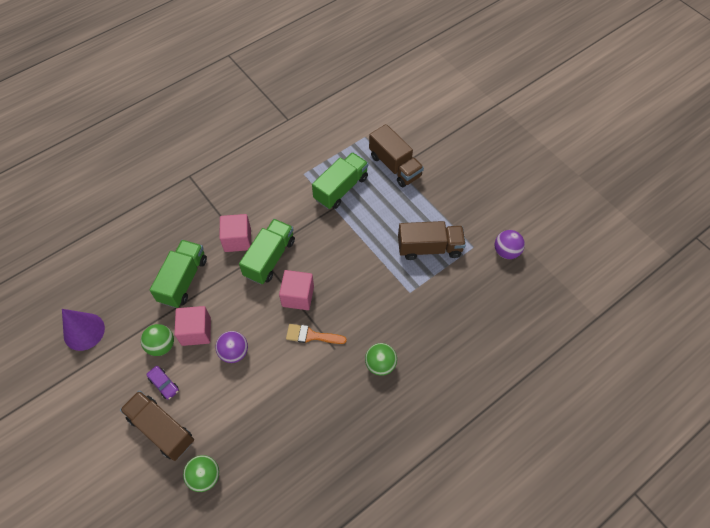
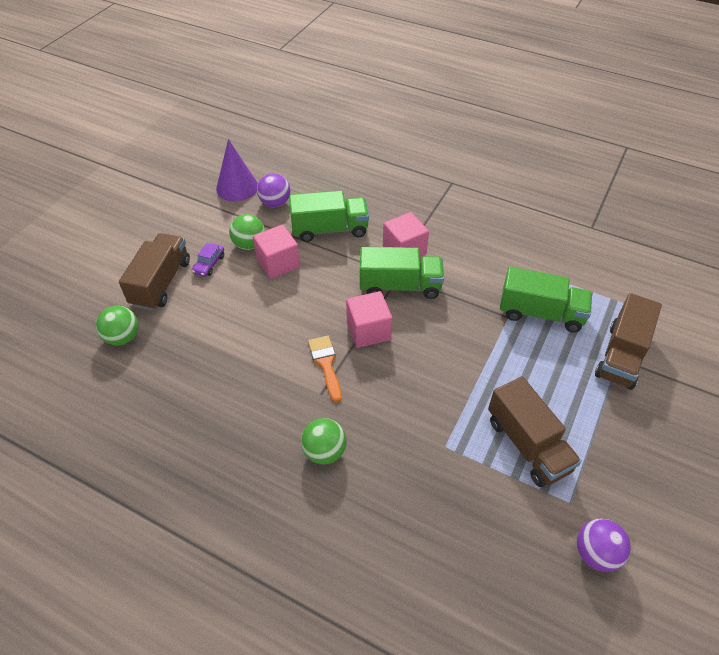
camera: 65 degrees right, 10 degrees down
(234, 352) = (270, 303): purple ball -> purple ball (275, 203)

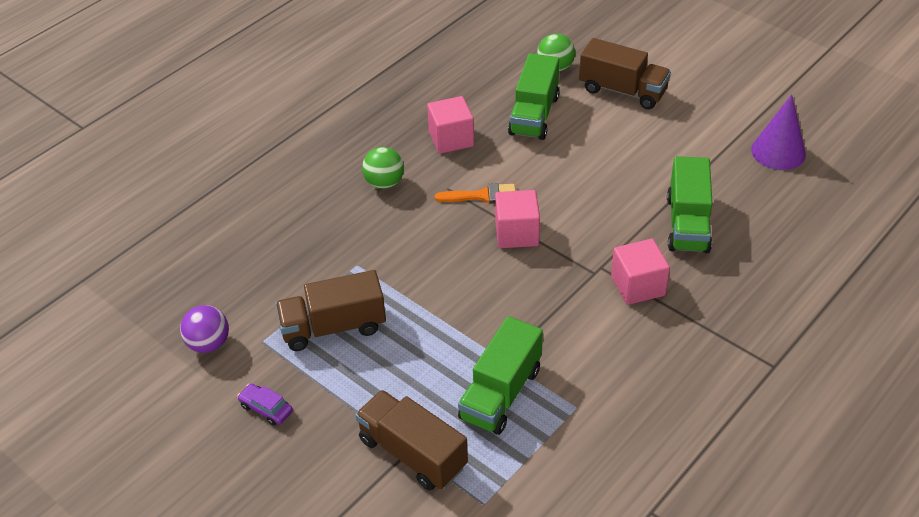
camera: 105 degrees right, 5 degrees down
(209, 264) = (644, 124): purple car -> purple car (266, 409)
(249, 244) = (670, 155): green ball -> none
(275, 203) = (744, 181): purple ball -> none
(278, 263) = (635, 175): pink cube -> pink cube (451, 139)
(400, 286) = (577, 271): green truck -> green truck (534, 115)

